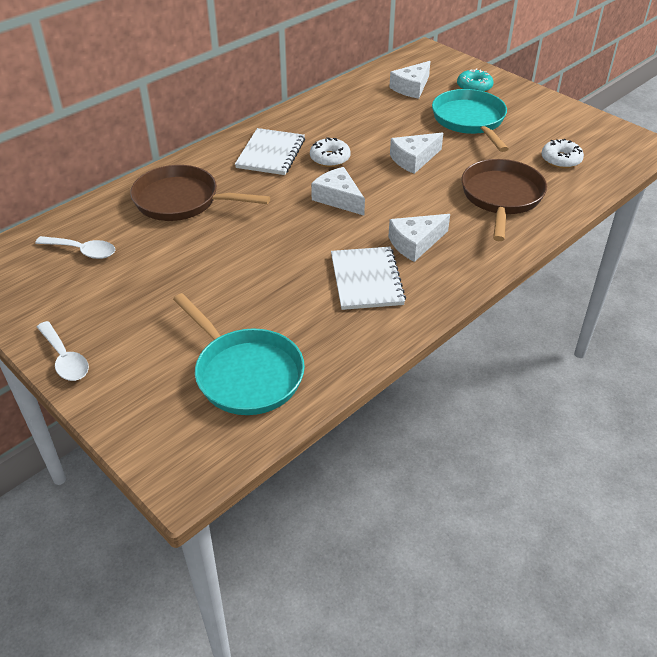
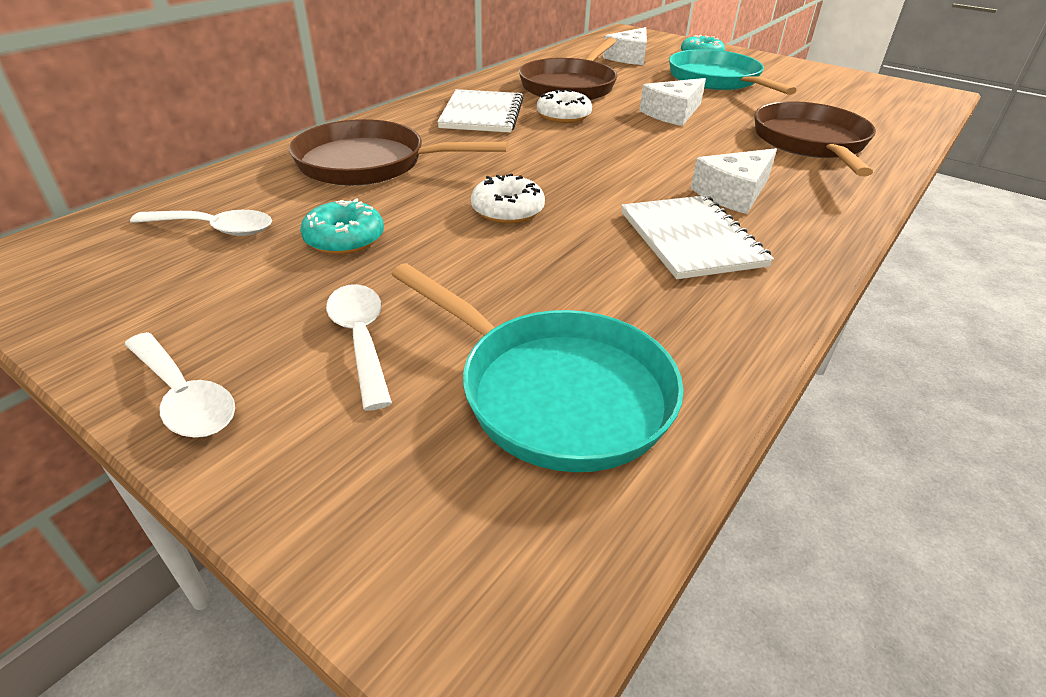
camera: 10 degrees left, 5 degrees down
(154, 334) = (361, 339): none -> white spoon
(156, 264) = (344, 239): none -> turquoise donut
(338, 198) = (596, 152): white cheese -> none
(348, 124) = (570, 86): none -> brown pan
(561, 160) = (852, 108): white donut -> white donut (507, 210)

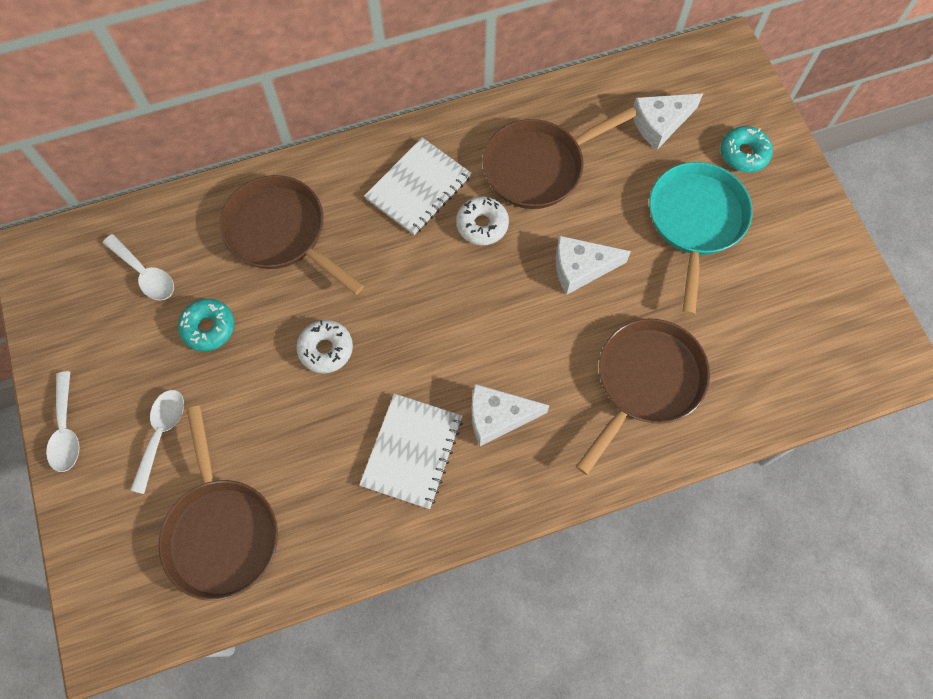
camera: 35 degrees right, 30 degrees up
(556, 392) = (221, 532): turquoise pan -> brown pan

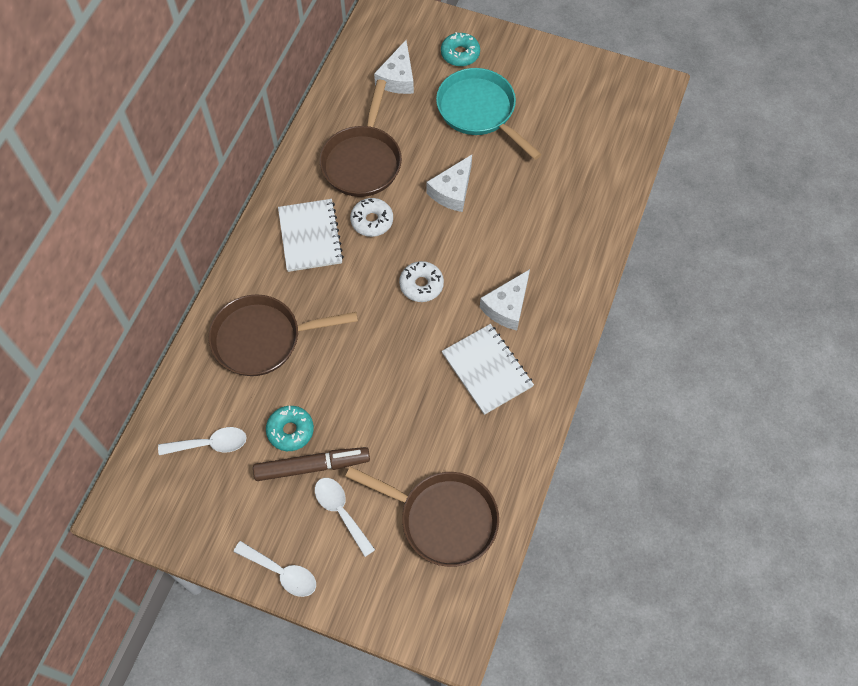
camera: 50 degrees left, 5 degrees down
(187, 374) = (312, 466): none -> brown marker
(326, 349) = (373, 370): white donut -> white donut (421, 285)
(645, 382) = (555, 214): brown pan -> none

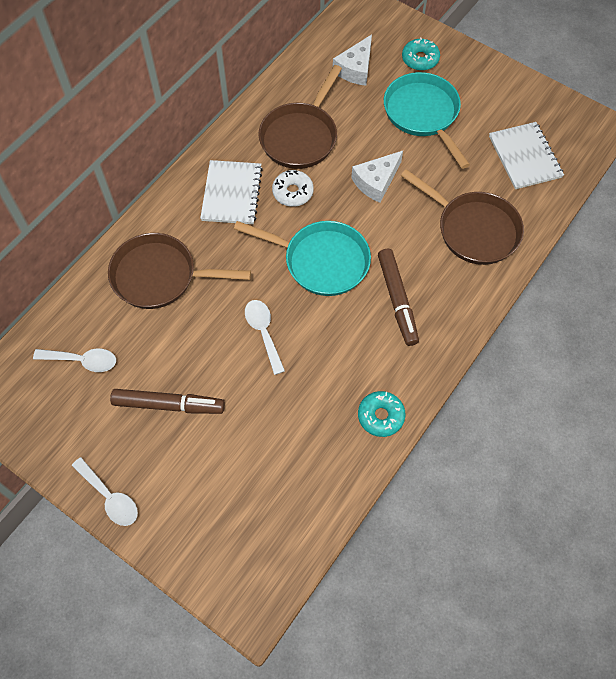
camera: 15 degrees right, 0 degrees up
(290, 431) = (159, 367): turquoise donut -> turquoise donut (381, 416)
(341, 512) = (182, 454): white spoon -> white spoon (263, 332)
(421, 285) = (321, 261): white donut -> turquoise pan
(443, 519) = (276, 486): brown pan -> brown pan (473, 229)
(487, 370) = (360, 355): white notebook -> white notebook (525, 157)
(507, 306) = (397, 300): white cheese -> brown marker

